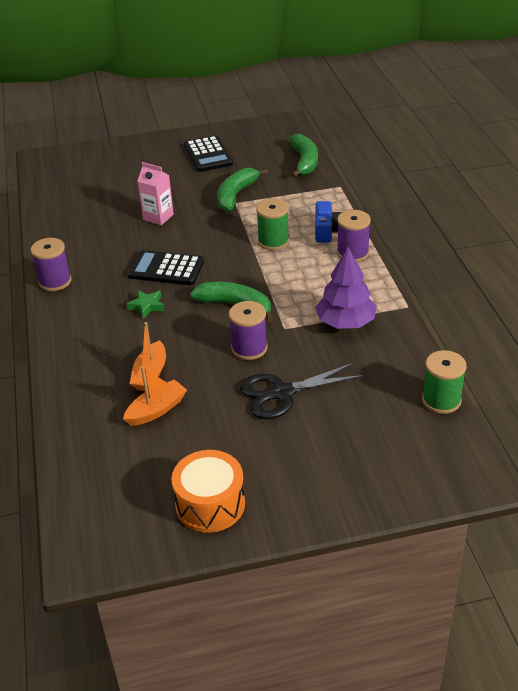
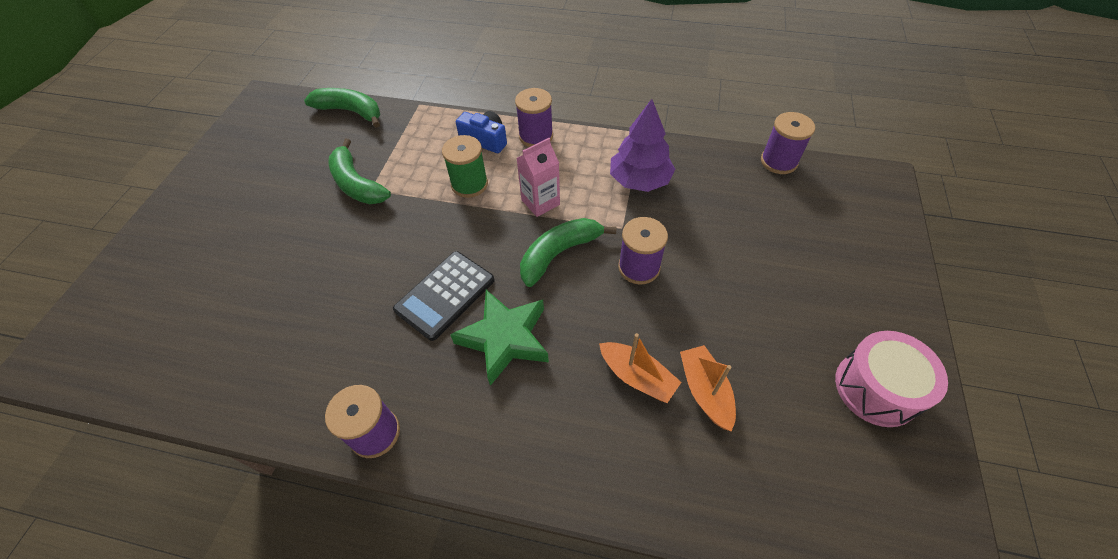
camera: 65 degrees left, 15 degrees up
(147, 306) = (505, 339): green star -> green star, size x1.93
(158, 217) = (332, 268): pink carton -> pink carton (540, 202)
(208, 155) = (250, 179): black calculator -> none
(210, 504) = (876, 388): orange drum -> pink drum
(282, 393) = (723, 266): black scissors -> none
(441, 400) = (778, 161): green spool -> purple spool

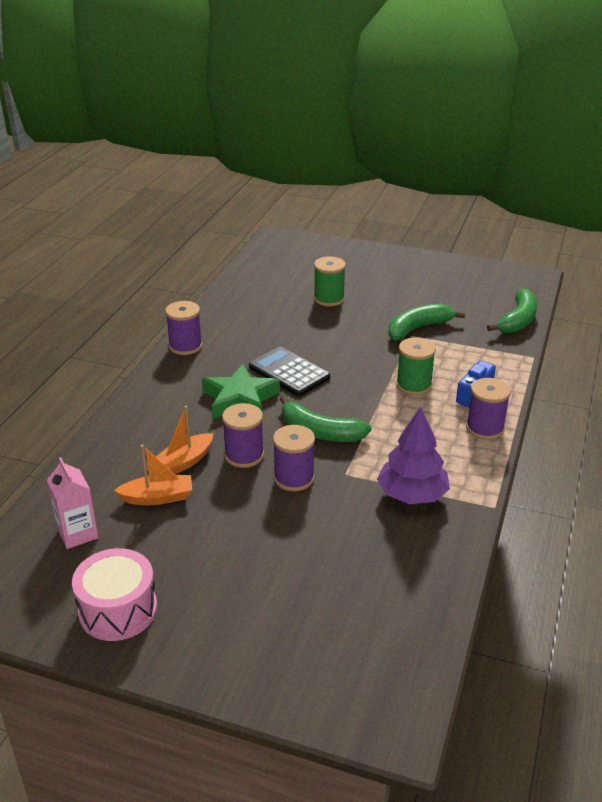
camera: 95 degrees right, 20 degrees down
(270, 271) = (329, 299): none -> green spool
(540, 202) = (386, 425): pink carton -> pink carton (78, 533)
(559, 254) = (320, 432): green banana -> green banana turned 150 degrees clockwise
(778, 161) = (439, 623): purple spool -> purple spool (244, 455)

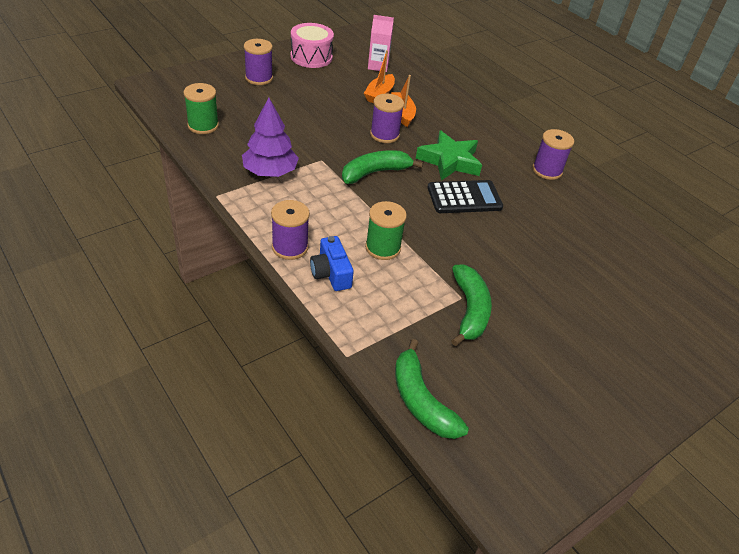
camera: 120 degrees right, 10 degrees up
(294, 478) = (341, 140): purple spool -> purple spool (259, 78)
(329, 299) = (575, 285): green spool -> green spool (203, 126)

